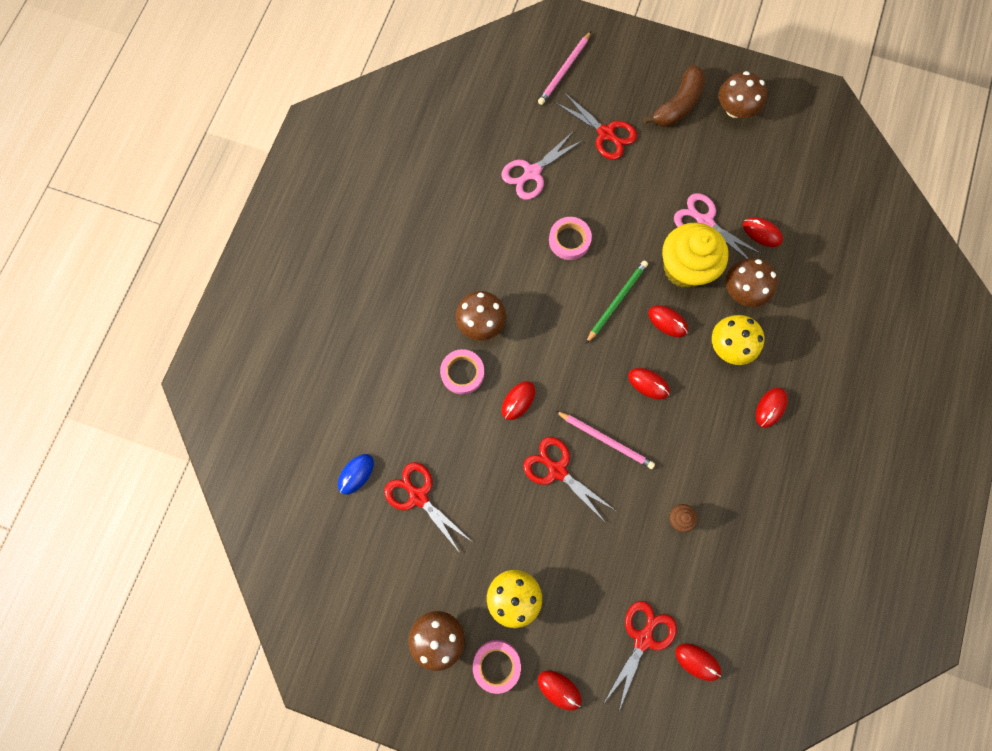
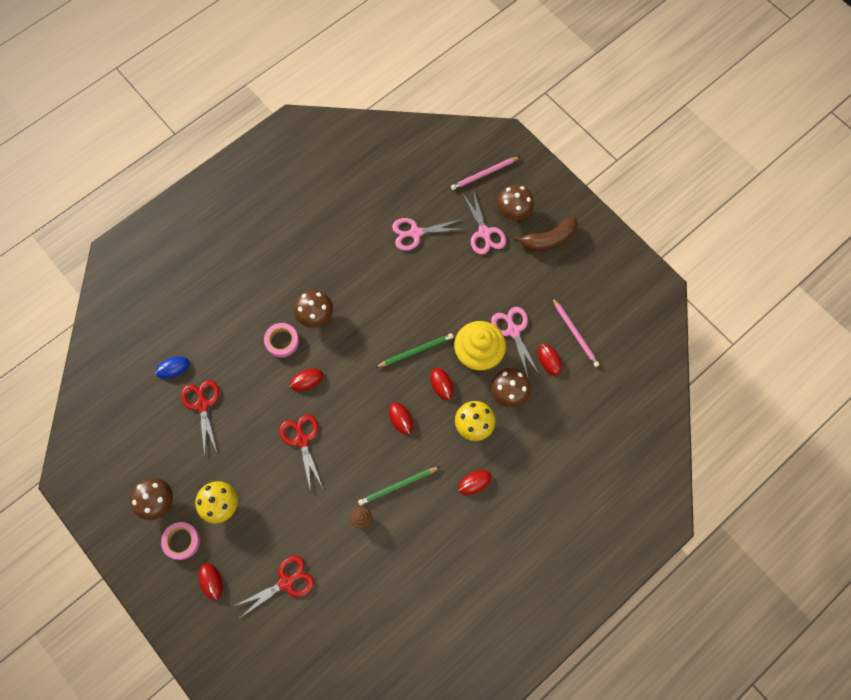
camera: 30 degrees right, 5 degrees down
(569, 240) = (410, 292): pink tape -> none
(606, 134) = (484, 233): red scissors -> pink scissors
(606, 440) = (347, 439): pink pencil -> pink pencil (575, 333)
(693, 459) = (397, 486): none -> green pencil
(697, 661) = (311, 619): red mouse -> none
(734, 109) = (588, 263): brown mushroom -> brown mushroom (513, 211)

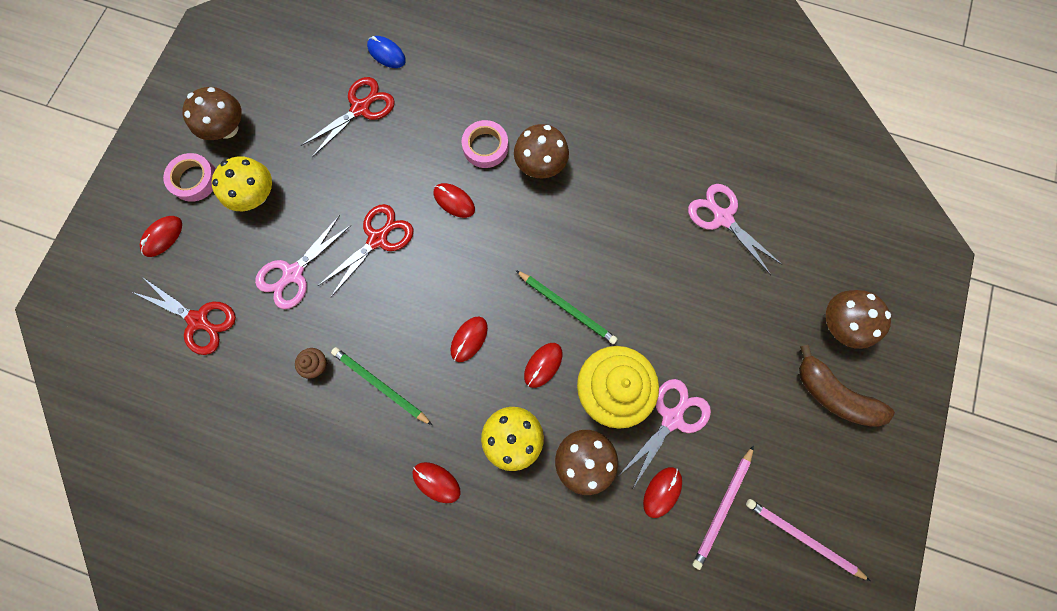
camera: 60 degrees right, 5 degrees up
(484, 174) = (864, 256): pink pencil -> pink pencil (802, 538)
(484, 233) = (782, 303): pink scissors -> pink scissors (293, 274)

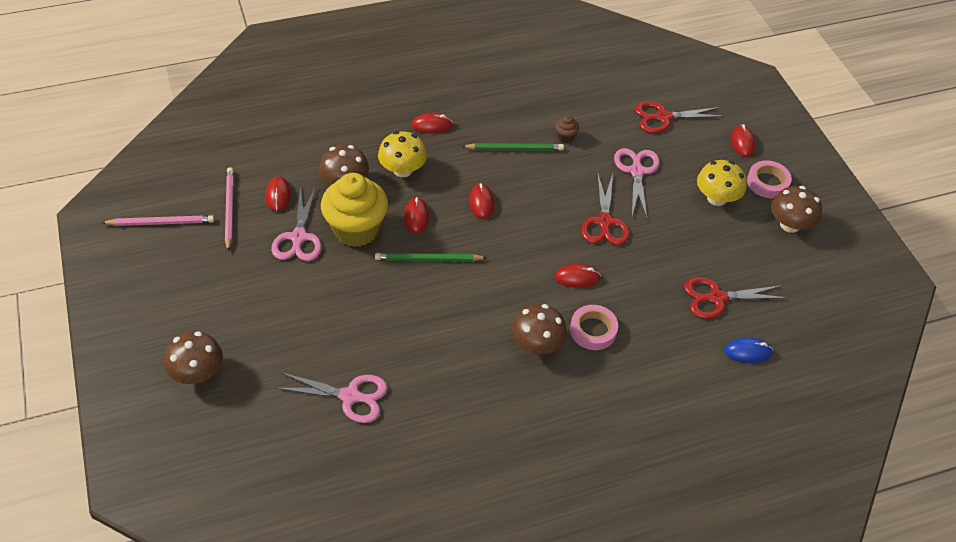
camera: 140 degrees right, 25 degrees down
(361, 108) = (716, 298): red scissors -> red scissors turned 75 degrees clockwise
(833, 394) = (180, 319): brown banana -> none

